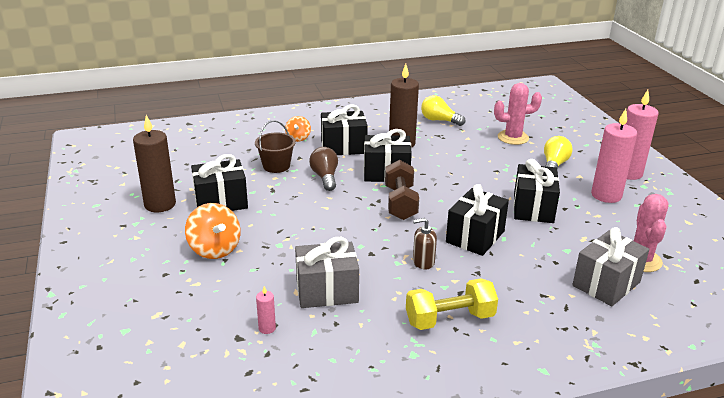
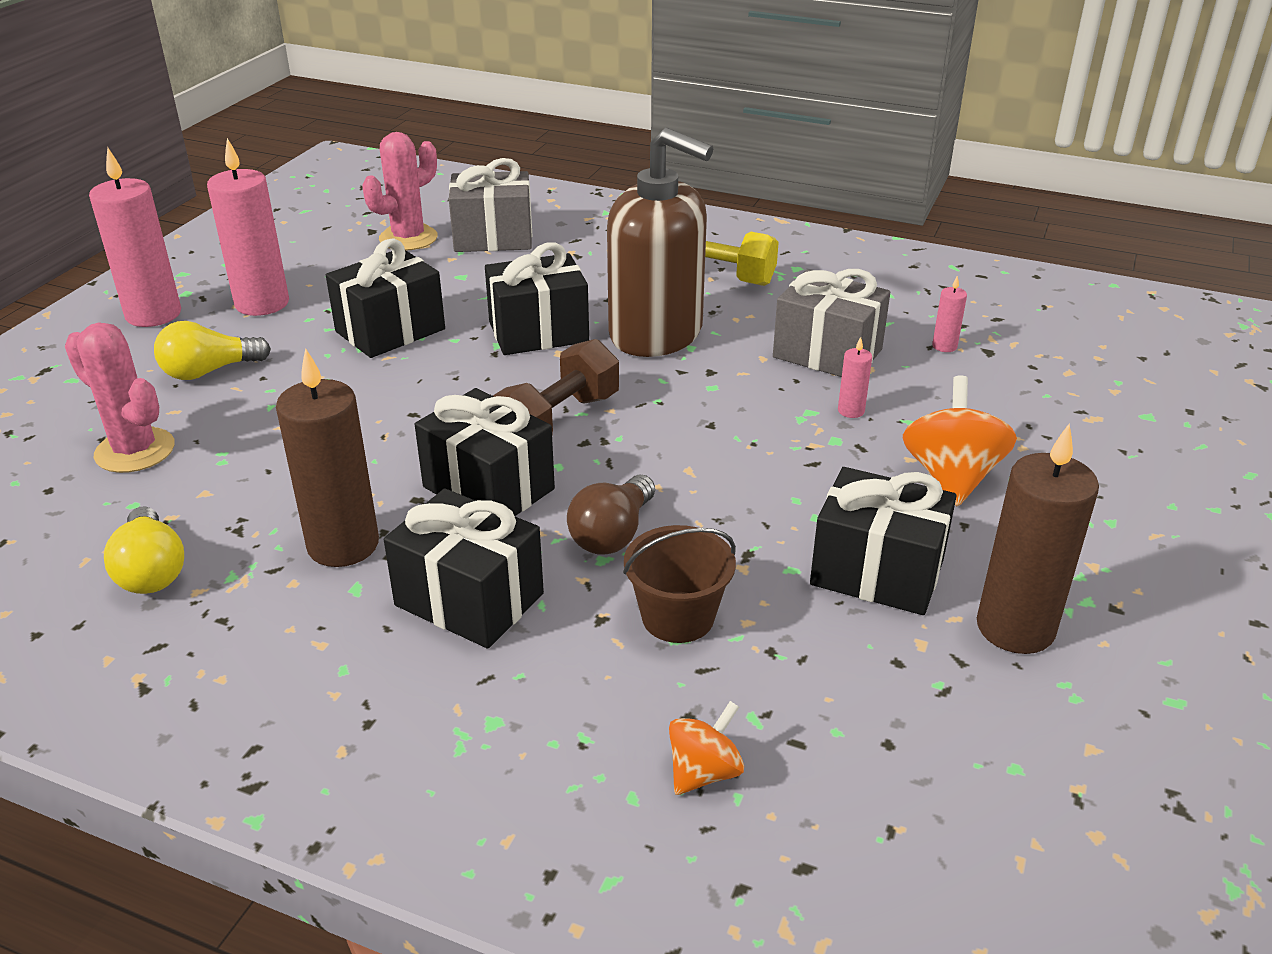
camera: 140 degrees left, 5 degrees up
(284, 262) = (851, 411): none -> pink candle
(298, 138) = (529, 690): orange spinning top -> orange spinning top (704, 772)
(423, 262) = (656, 334): brown soap dispenser -> brown soap dispenser, size x2.49

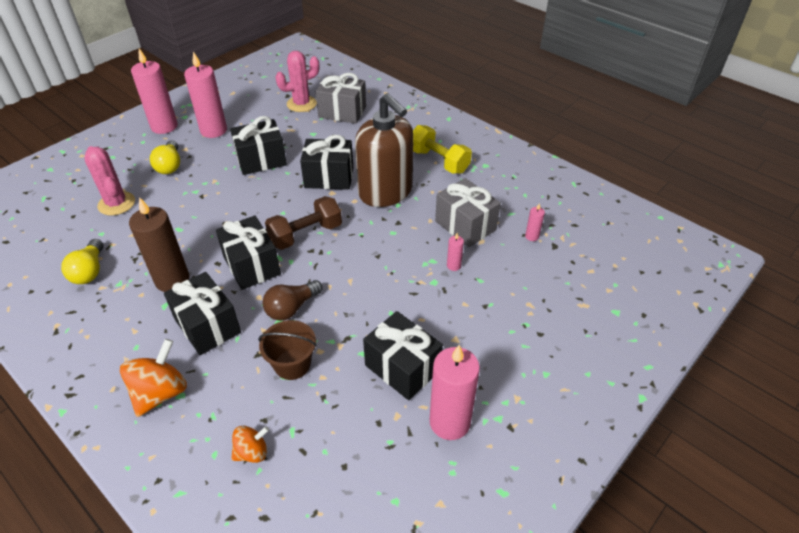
camera: 20 degrees right, 10 degrees up
(209, 371) = (170, 166): yellow light bulb -> yellow light bulb turned 90 degrees counterclockwise
(951, 477) = (479, 321): orange spinning top -> orange spinning top (161, 392)
(1015, 628) = (449, 422): brown candle -> pink candle

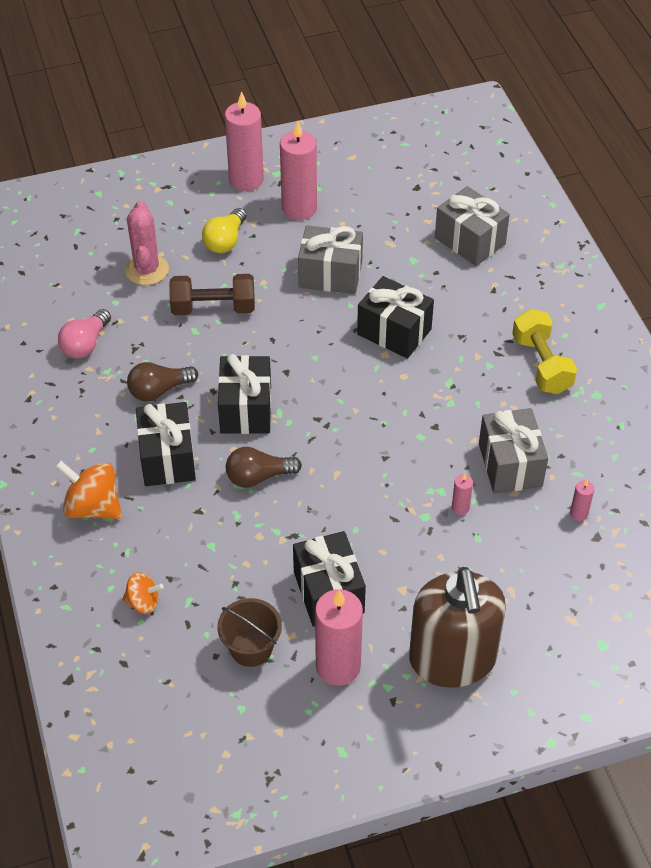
camera: 30 degrees right, 5 degrees up
(89, 271) = (85, 344): yellow light bulb -> pink light bulb
(161, 392) = (93, 507): orange spinning top -> orange spinning top turned 120 degrees counterclockwise
(172, 280) = (159, 390): brown candle -> brown light bulb
(261, 160) = (330, 275): black gift -> grey gift
(292, 364) = (225, 537): brown bucket -> brown bucket (251, 648)
(301, 104) = (426, 208): pink cactus -> none
(306, 234) = (323, 396): brown dumbbell -> brown dumbbell (213, 308)
(385, 192) = (447, 380): brown soap dispenser -> brown soap dispenser (452, 659)

